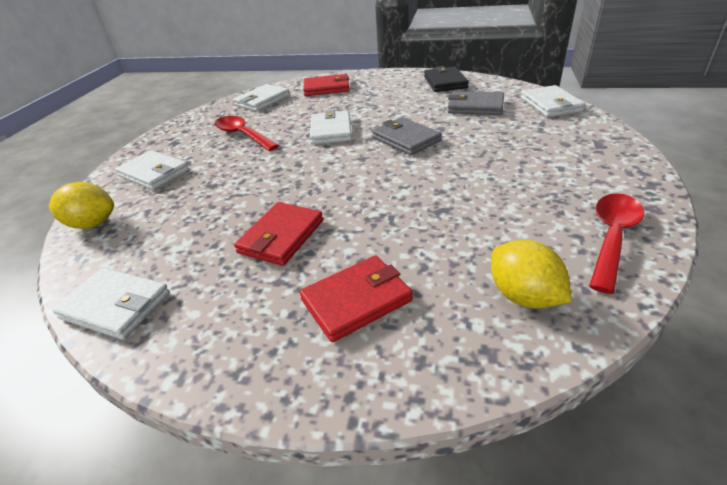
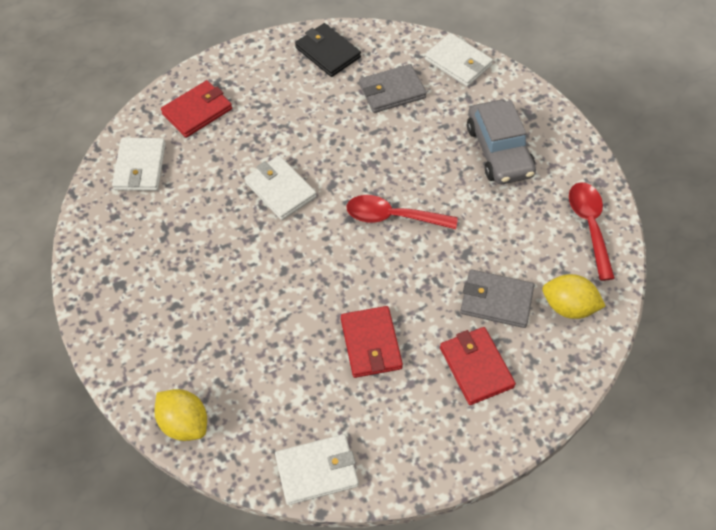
camera: 40 degrees left, 20 degrees up
(92, 224) = (184, 423): yellow lemon -> yellow lemon turned 75 degrees clockwise
(154, 173) = (159, 337): white wallet -> none
(242, 135) = (188, 237): red spoon -> red spoon (393, 217)
(356, 300) = (476, 367): red wallet -> red wallet turned 45 degrees counterclockwise
(406, 139) = (367, 173): grey wallet -> grey wallet (496, 300)
(544, 157) = (499, 151): none -> grey car

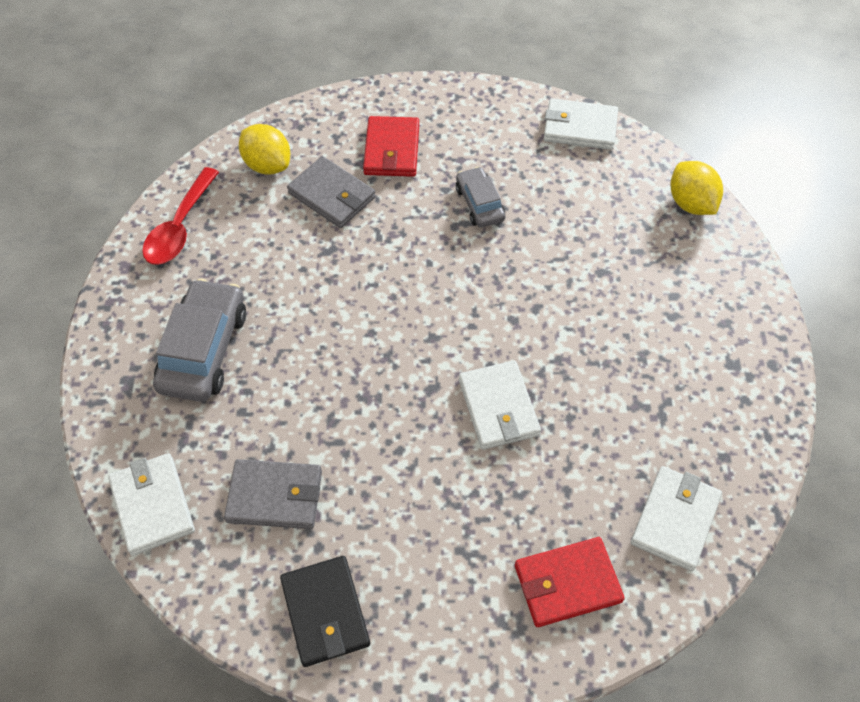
camera: 155 degrees left, 0 degrees up
(371, 344) = (479, 204): red wallet -> grey car
(393, 217) = (382, 319): red spoon -> none

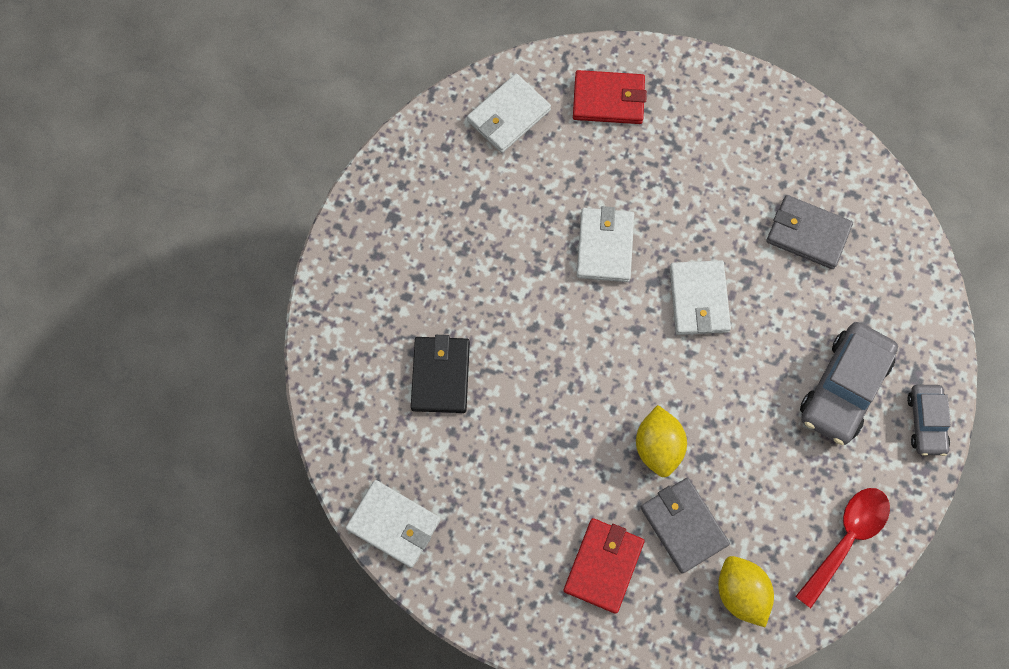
camera: 160 degrees left, 15 degrees up
(152, 505) = (906, 259): white wallet -> white wallet (698, 299)
(325, 612) = (789, 137): black wallet -> black wallet (440, 375)
(479, 204) = (539, 461): grey car -> grey car (925, 422)
(690, 203) = (335, 388): yellow lemon -> yellow lemon (658, 446)

